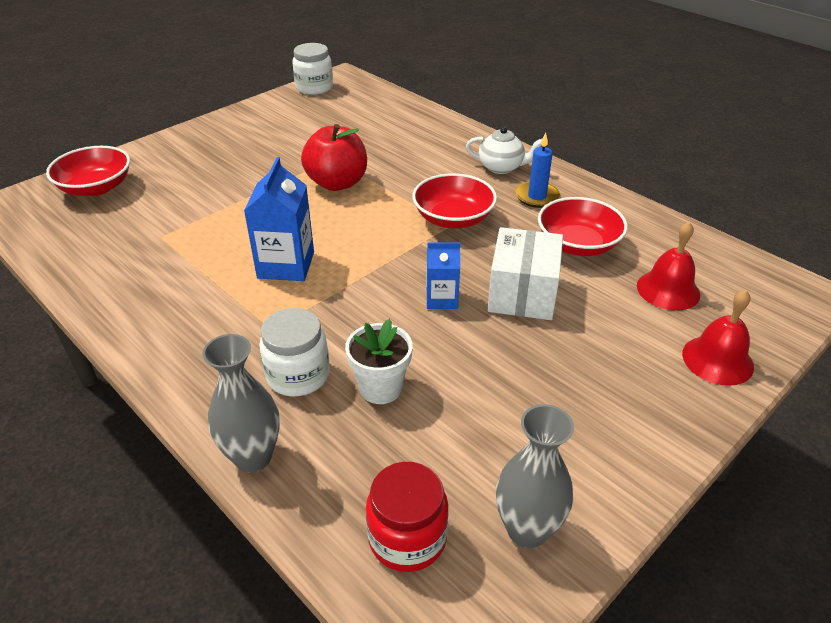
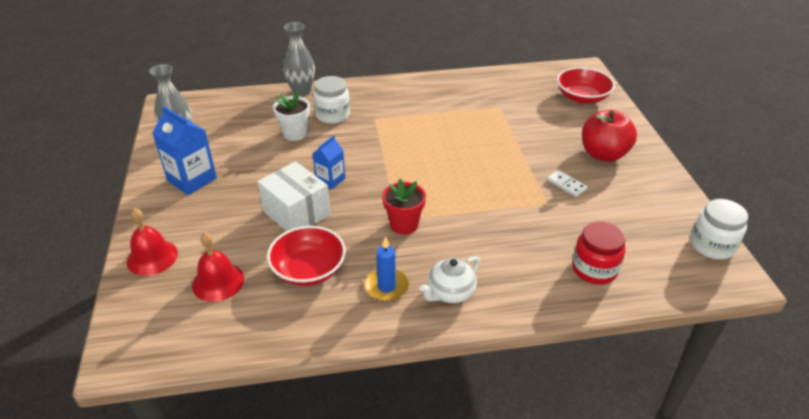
camera: 125 degrees right, 0 degrees up
(286, 265) = (425, 138): blue carton -> blue carton (192, 179)
(293, 156) = (566, 185): none -> white domino
(337, 183) = (505, 191): red apple -> red apple (603, 154)
(407, 538) = (218, 111): red jar -> red jar (594, 269)
(453, 218) = (404, 225): red bowl -> red flower pot

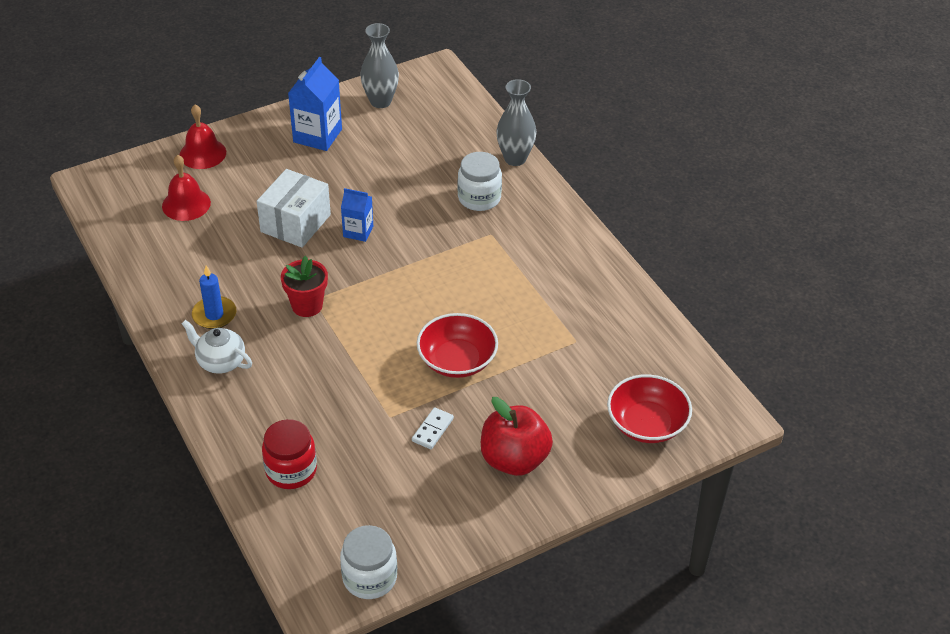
camera: 70 degrees right, 5 degrees up
(295, 133) = (428, 180): white flower pot -> none
(308, 270) = (219, 256): red bowl -> red bowl (457, 360)

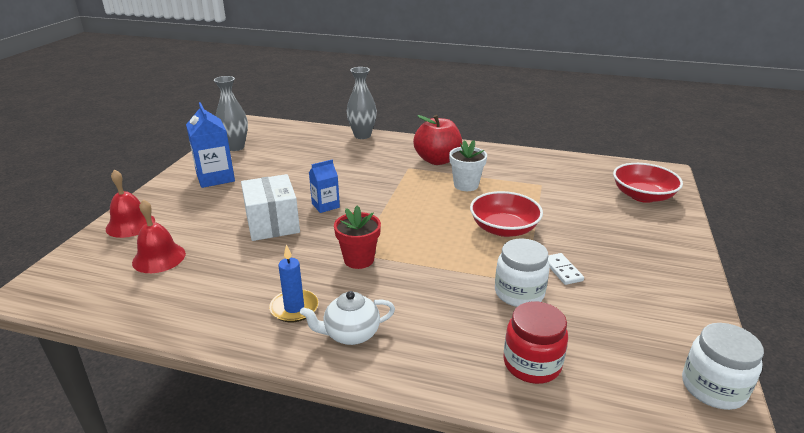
camera: 45 degrees left, 15 degrees down
(479, 198) = (373, 157): white jar -> white jar (519, 293)
(506, 292) = (466, 185): none -> white flower pot
(514, 459) = (629, 253): red apple -> red apple (437, 160)

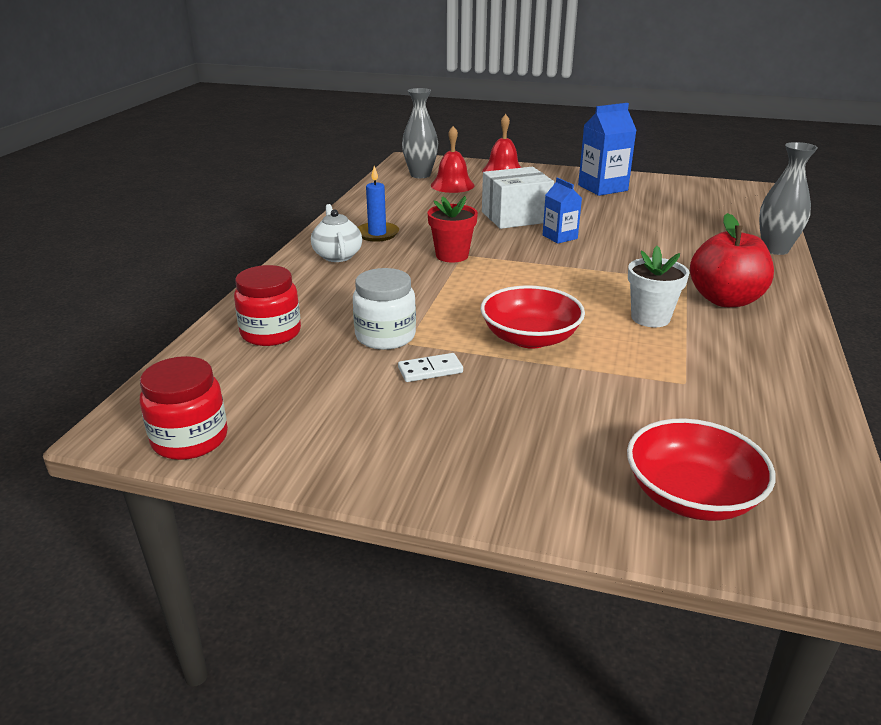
camera: 90 degrees right, 0 degrees up
(235, 147) = (682, 188): grey vase -> grey vase (420, 175)
(713, 388) = (190, 439): white jar -> red jar

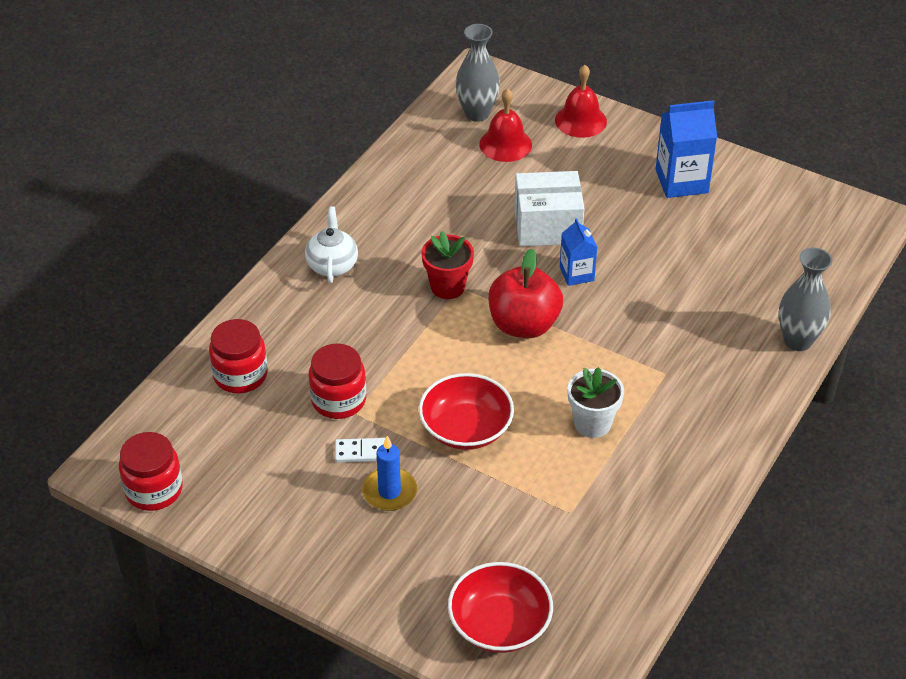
camera: 15 degrees right, 15 degrees up
(377, 234) = (385, 232): blue candle -> blue candle (389, 492)
(385, 336) = (338, 400): white jar -> red jar
(725, 300) = (683, 412): red apple -> red apple (523, 325)

